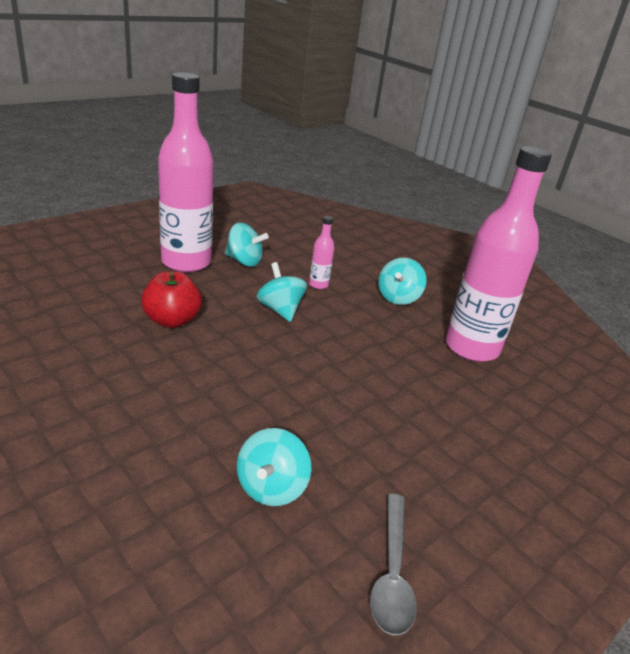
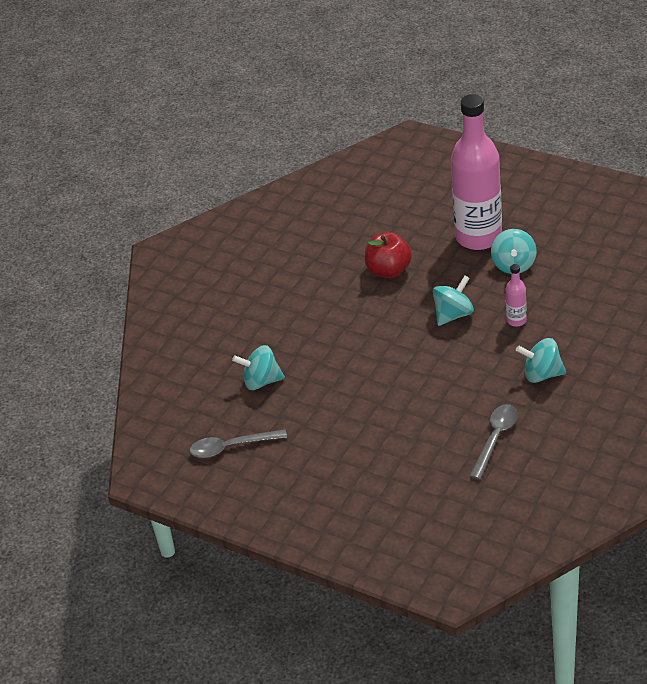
camera: 80 degrees right, 10 degrees up
(471, 348) = (495, 439): pink bottle -> grey spoon

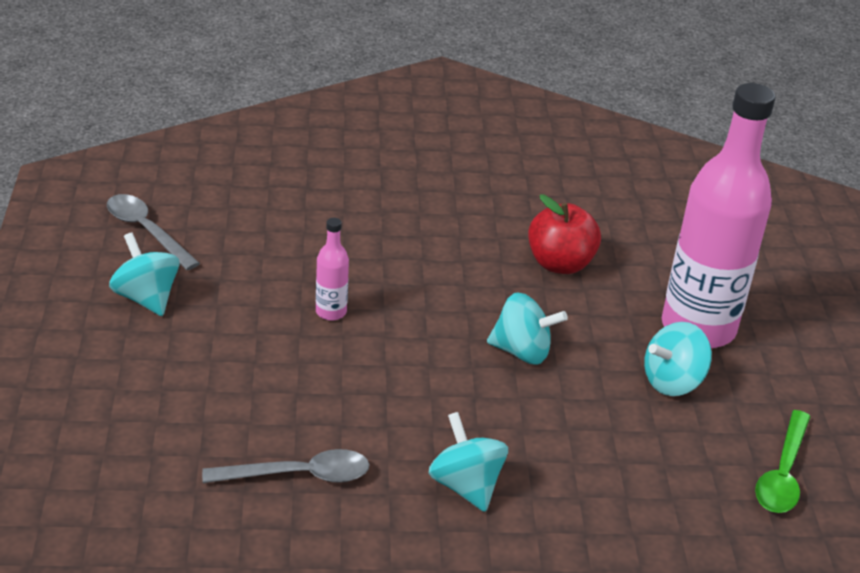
camera: 50 degrees right, 5 degrees down
(261, 381) = (276, 219): turquoise spinning top -> turquoise spinning top (146, 298)
(516, 320) = (559, 421): pink bottle -> pink bottle (331, 312)
(602, 253) = (782, 473): none -> green spoon

